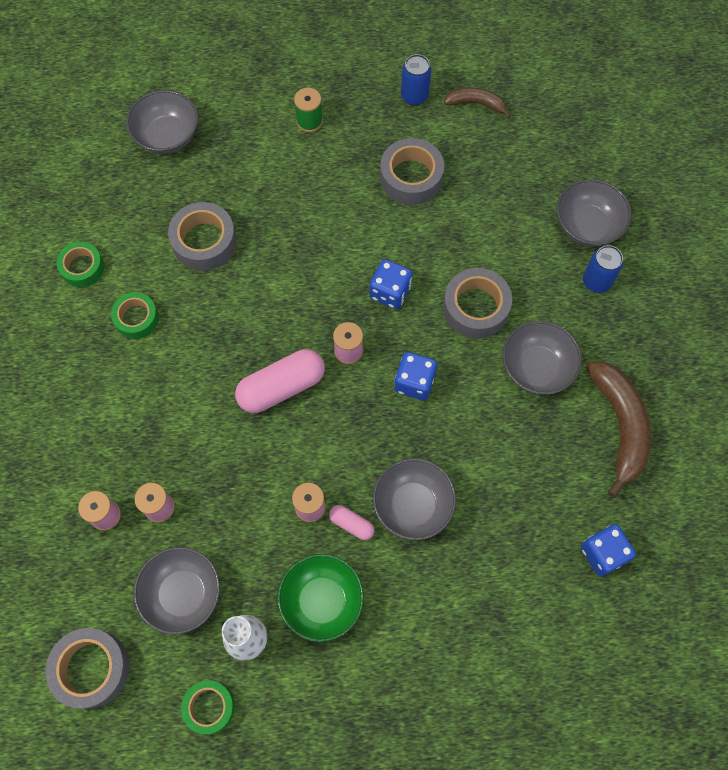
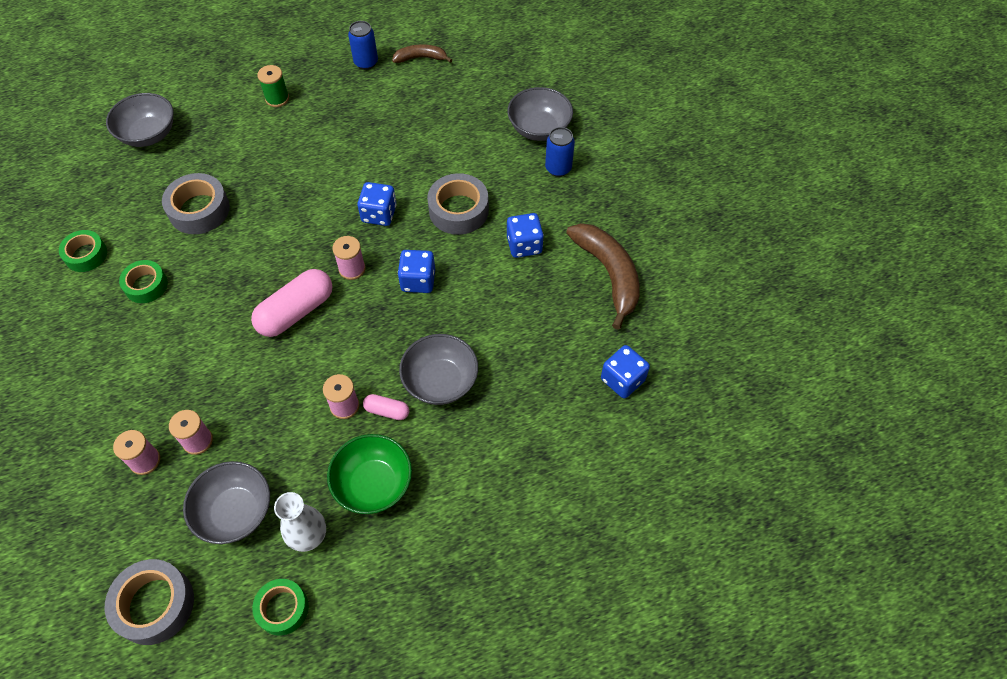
camera: 15 degrees left, 10 degrees down
(411, 177) = (377, 123): grey tape -> none
(536, 367) = (524, 245): grey bowl -> blue dice

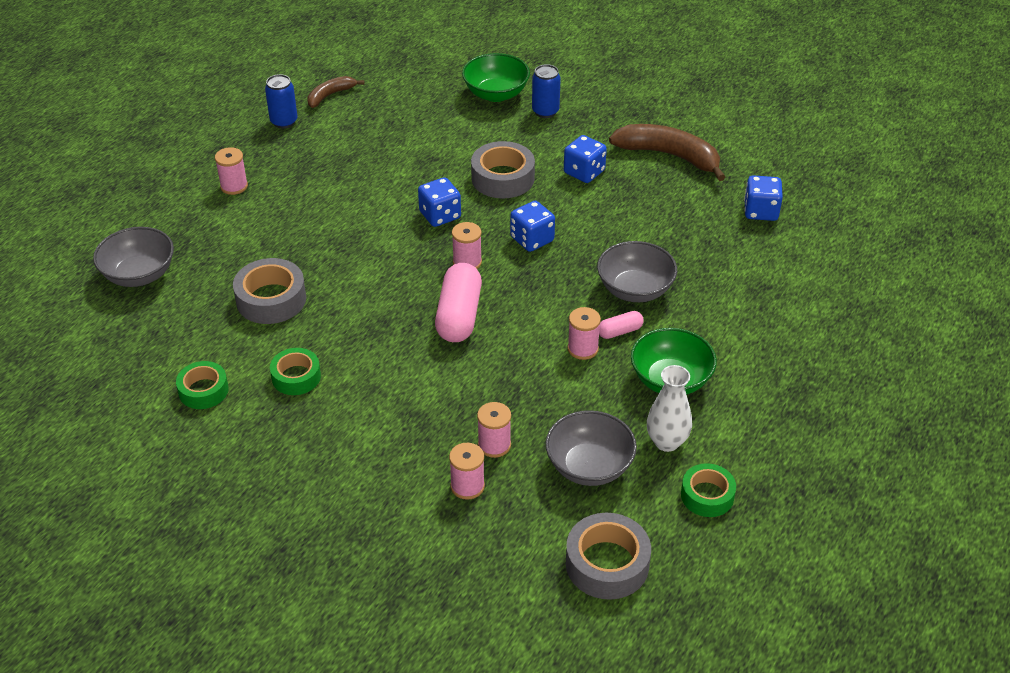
camera: 40 degrees left, 15 degrees down
(277, 98) = (234, 186): green spool -> pink spool
(539, 128) = (496, 94): grey bowl -> green bowl

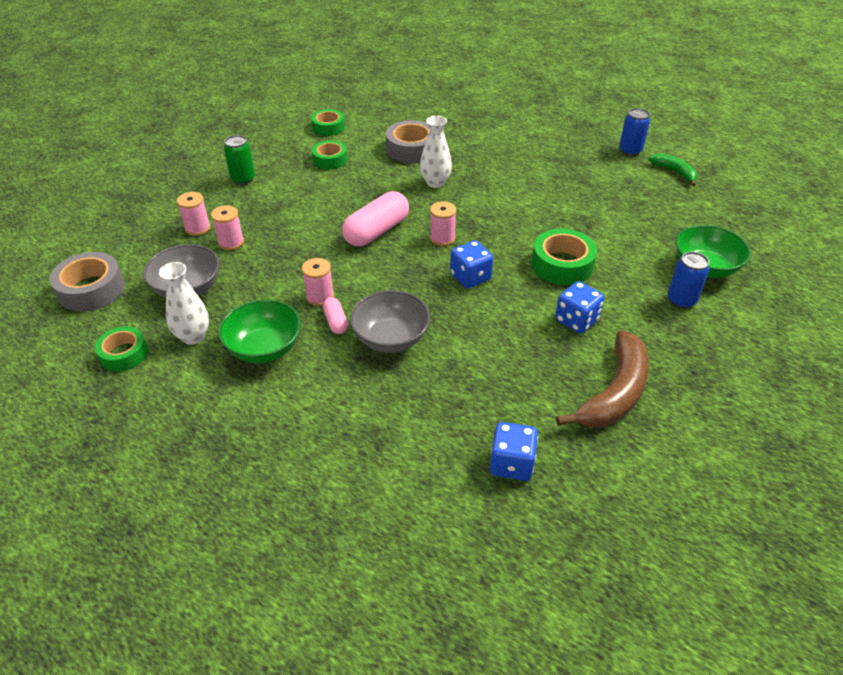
camera: 95 degrees right, 0 degrees up
(139, 274) = (444, 101): grey bowl -> none
(234, 186) = (542, 132): pink spool -> none
(330, 95) = (674, 172): brown banana -> green banana
(346, 462) = (243, 179): none -> green can
(353, 273) = (435, 183): none -> white vase
(440, 215) = (506, 226): blue dice -> none
(459, 315) = (376, 231): pink capsule -> pink capsule turned 60 degrees counterclockwise
(502, 178) = (562, 264): grey tape -> green tape

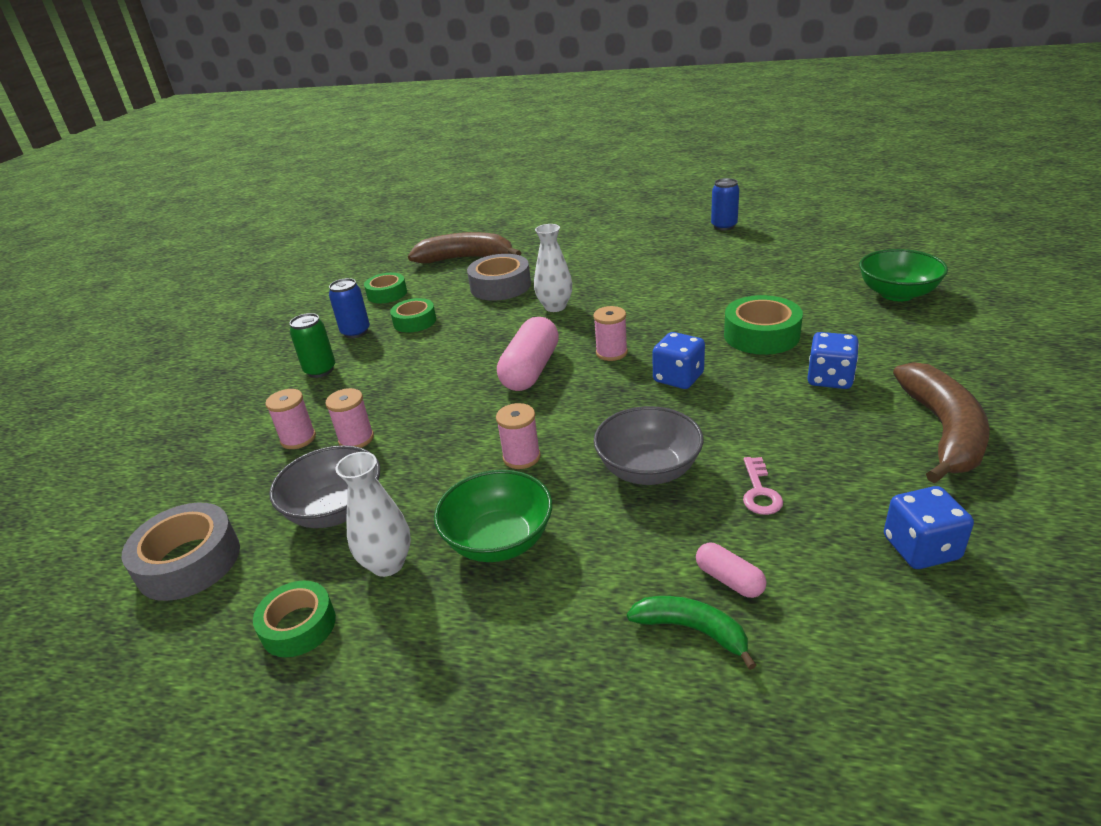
camera: 20 degrees left, 10 degrees down
(335, 322) = (565, 477): pink capsule -> pink capsule (729, 580)
(406, 113) = (465, 259): none -> brown banana
(447, 383) = (759, 492): none -> pink key
(674, 172) = (782, 230): green banana -> green banana (692, 630)
(681, 300) = (908, 327): blue can -> blue can (355, 332)

